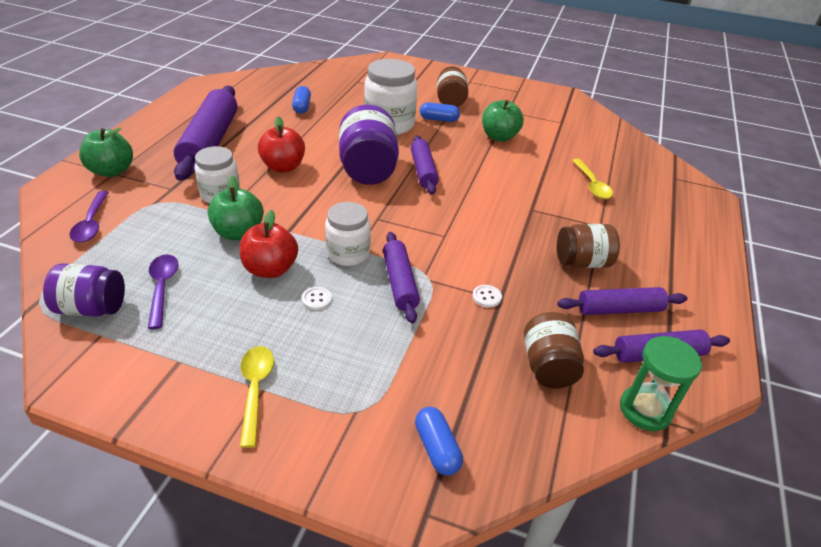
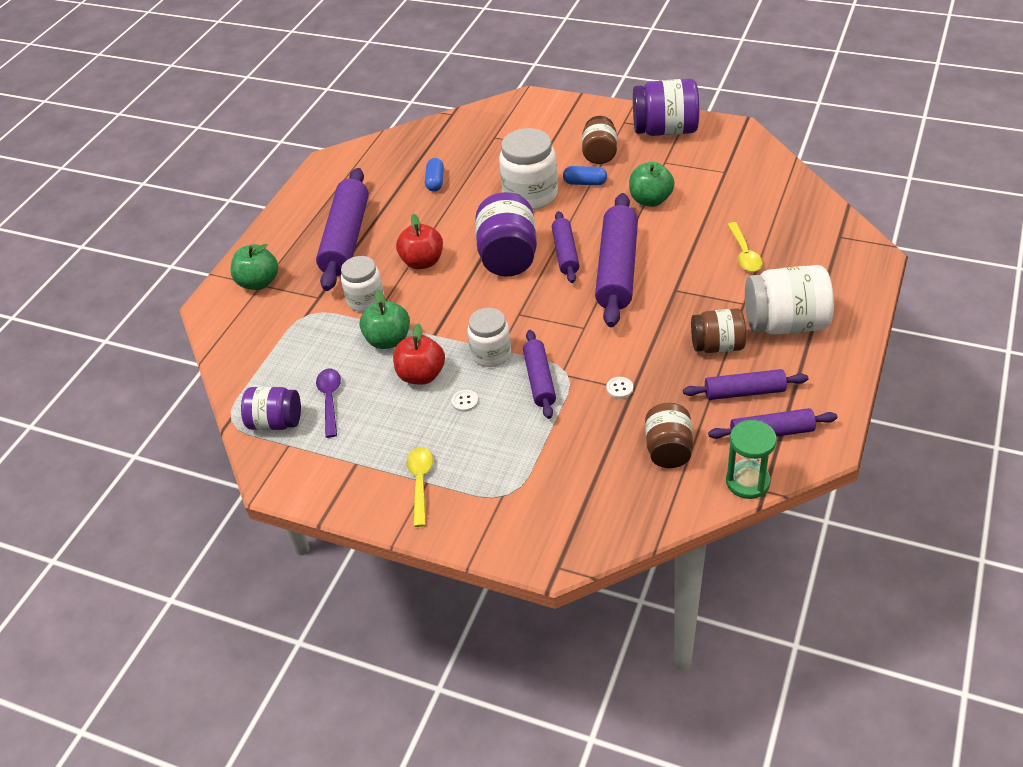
camera: 10 degrees right, 5 degrees up
(91, 223) = (254, 341): purple spoon -> none
(437, 448) = (567, 520): blue capsule -> none
(473, 188) = (617, 269): none -> purple rolling pin
(505, 90) = (665, 130): none -> purple jar
(645, 247) = (785, 324): none -> white jar

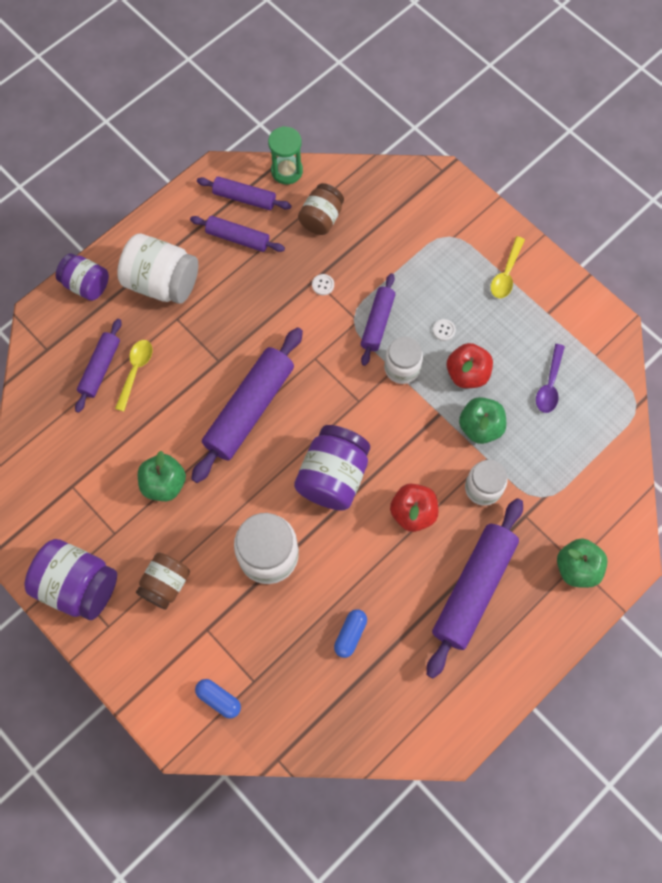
camera: 160 degrees left, 25 degrees up
(276, 422) = (599, 383): purple jar -> purple jar (86, 285)
(565, 253) = (281, 453): purple rolling pin -> purple rolling pin (100, 368)
(585, 183) = (207, 545): blue capsule -> blue capsule (219, 699)
(717, 346) = (227, 288): brown jar -> none

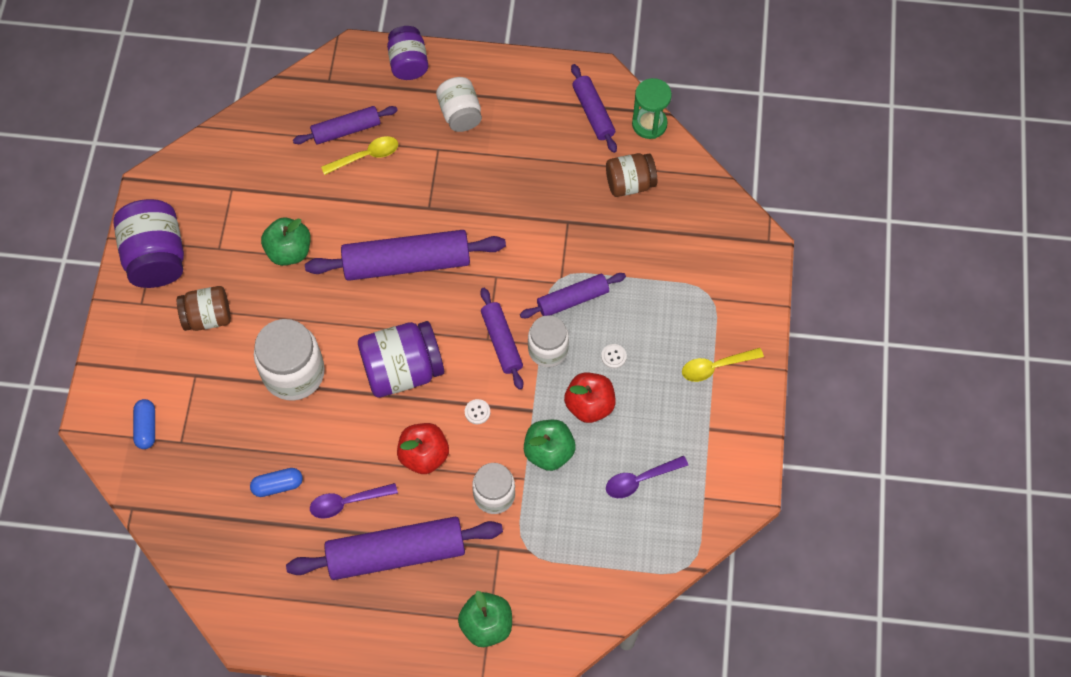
camera: 50 degrees right, 5 degrees down
(162, 282) = (460, 114): white jar -> white jar, size x0.64
(238, 238) = (551, 136): purple rolling pin -> purple rolling pin (502, 342)
(323, 285) = (568, 232): white button -> white button (477, 412)
(405, 594) = (347, 502): none -> purple spoon

